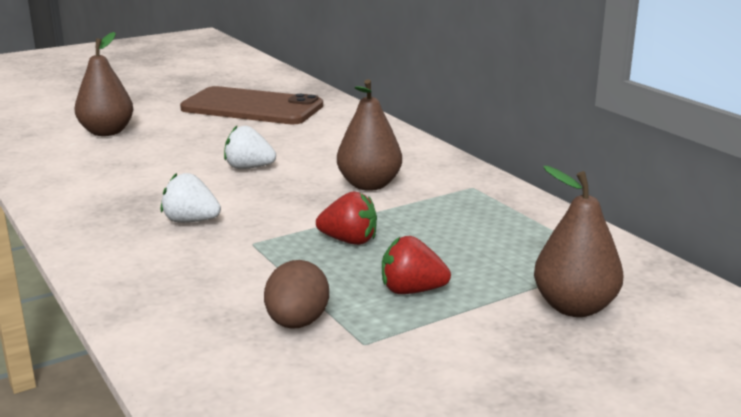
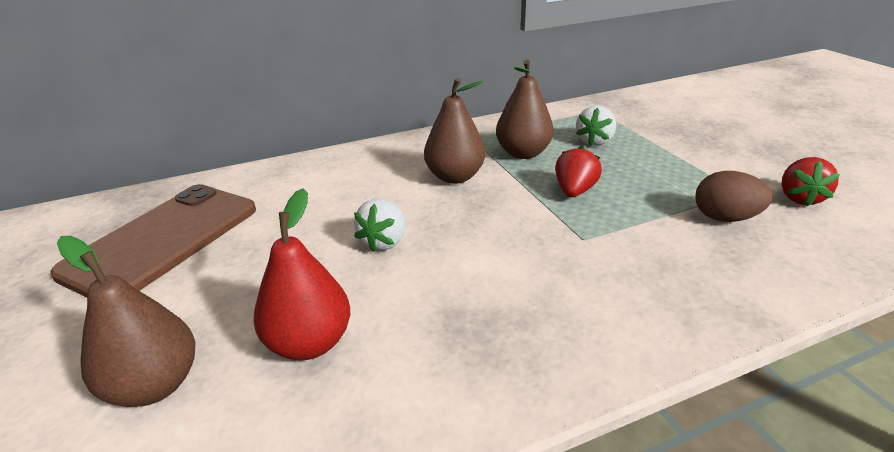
camera: 80 degrees left, 10 degrees up
(131, 160) = (310, 343): none -> red pear
(191, 221) = (530, 278): white strawberry -> white strawberry (594, 141)
(411, 291) = (656, 172): red strawberry -> red strawberry (799, 198)
(574, 307) = (662, 126): brown pear -> brown pear (523, 153)

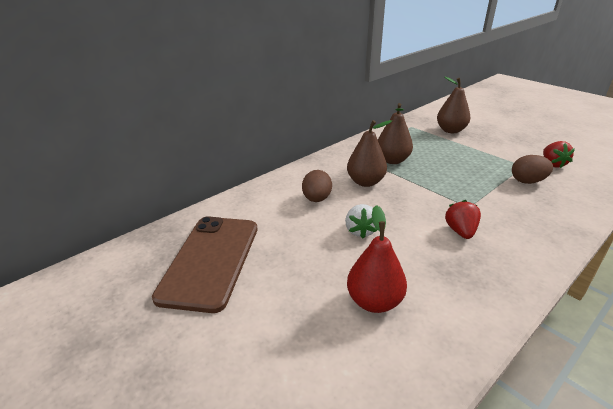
camera: 20 degrees left, 0 degrees up
(155, 385) = (304, 352): brown pear -> brown pear (450, 130)
(365, 188) = (316, 199): none -> brown egg
(574, 191) = (441, 179): red strawberry -> red strawberry (460, 231)
(594, 141) = (426, 146): white strawberry -> none

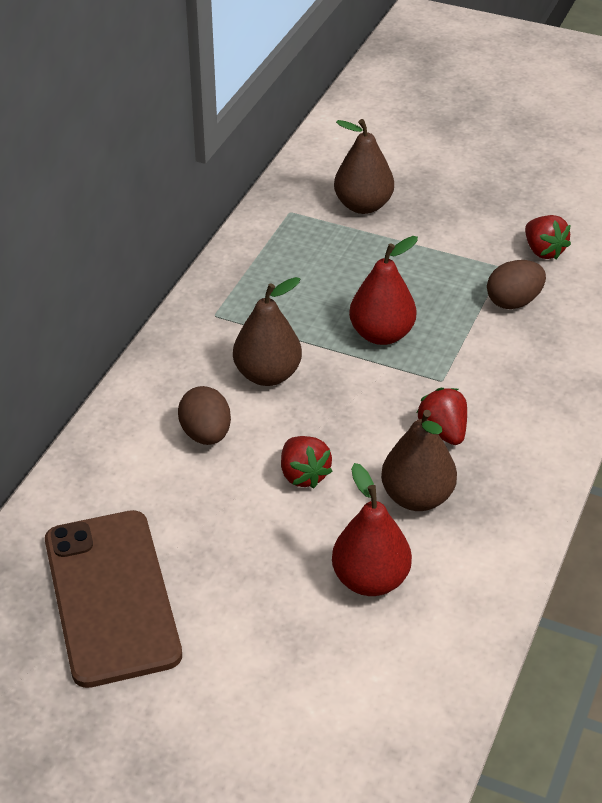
camera: 25 degrees left, 10 degrees up
(360, 231) = (303, 475): white strawberry -> red strawberry
(392, 160) = (290, 311): brown pear -> brown pear (417, 497)
(439, 179) = (381, 334): none -> red pear

